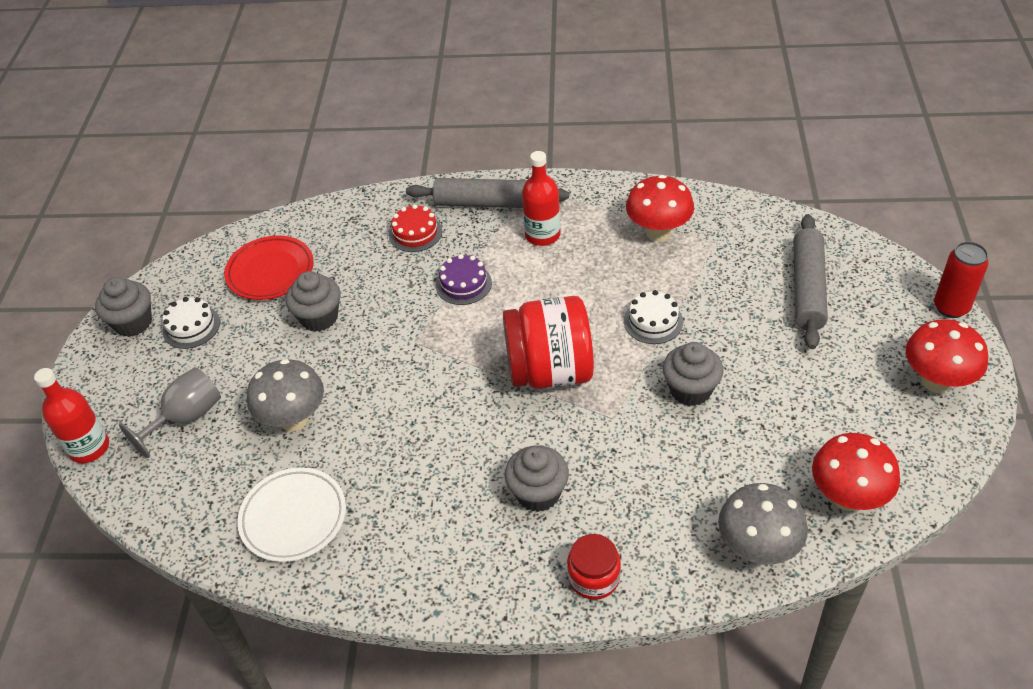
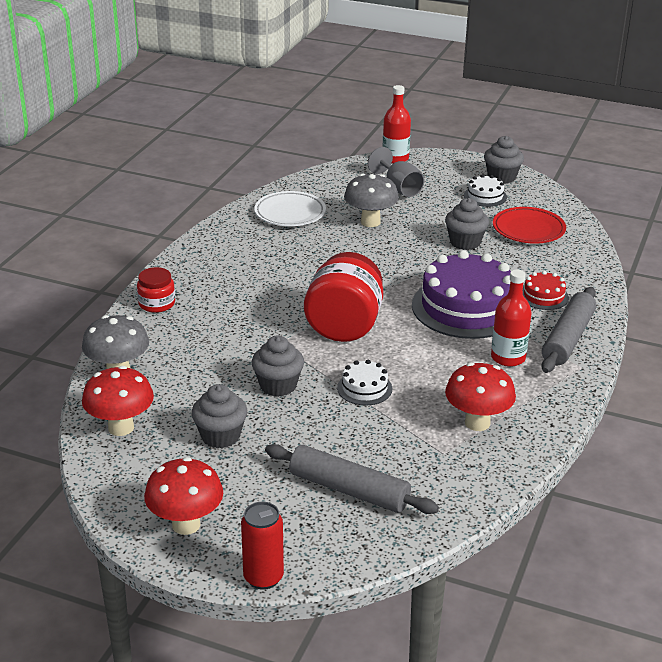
camera: 105 degrees right, 15 degrees down
(463, 284) = (466, 307): purple cake -> purple cake, size x2.19
(538, 493) = (237, 298): grey cupcake -> grey cupcake (220, 436)

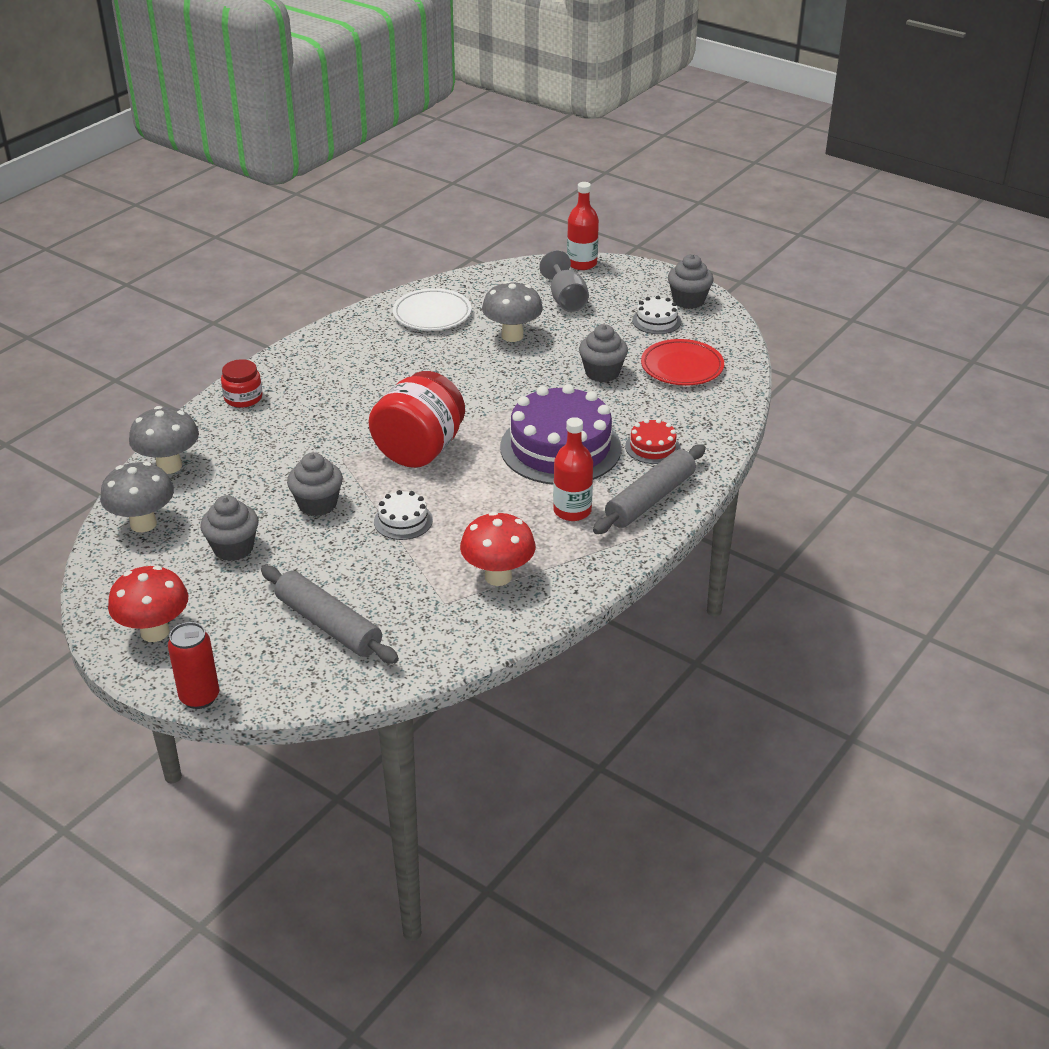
camera: 15 degrees right, 5 degrees up
(121, 427) = (143, 524): red mushroom -> grey mushroom

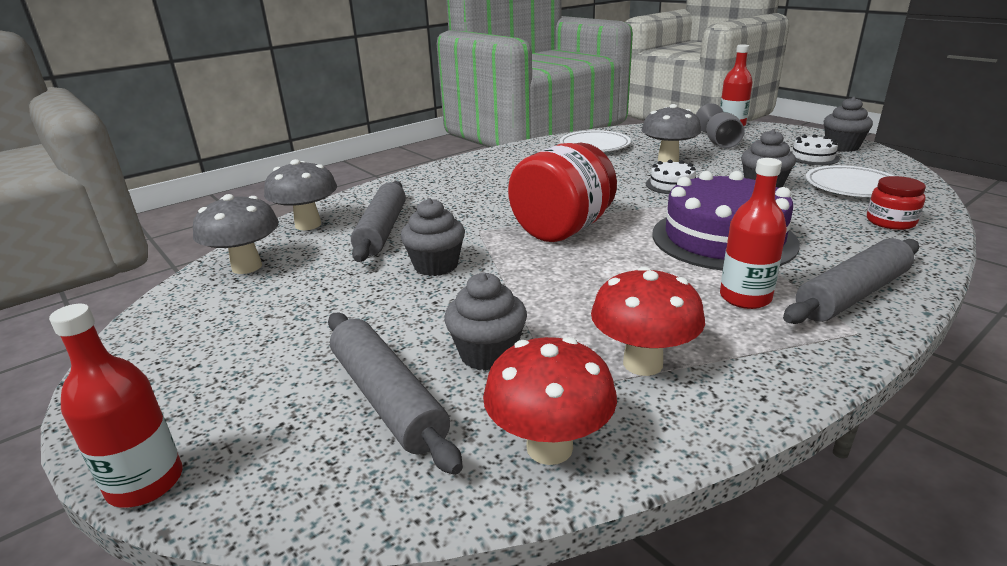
camera: 15 degrees right, 10 degrees down
(155, 632) = (165, 378): red mushroom -> red mushroom (549, 447)
(199, 697) = (145, 483): red can -> red bottle
(233, 548) = (322, 297): grey cupcake -> grey cupcake (488, 354)
(243, 398) = (406, 185): red jar -> red jar (890, 221)
(248, 467) = (382, 230): none -> grey rolling pin
(403, 521) = (527, 289): white cake -> white cake (672, 185)
(652, 447) = (838, 245): red cake -> none
(682, 367) = (852, 187): red plate -> white plate

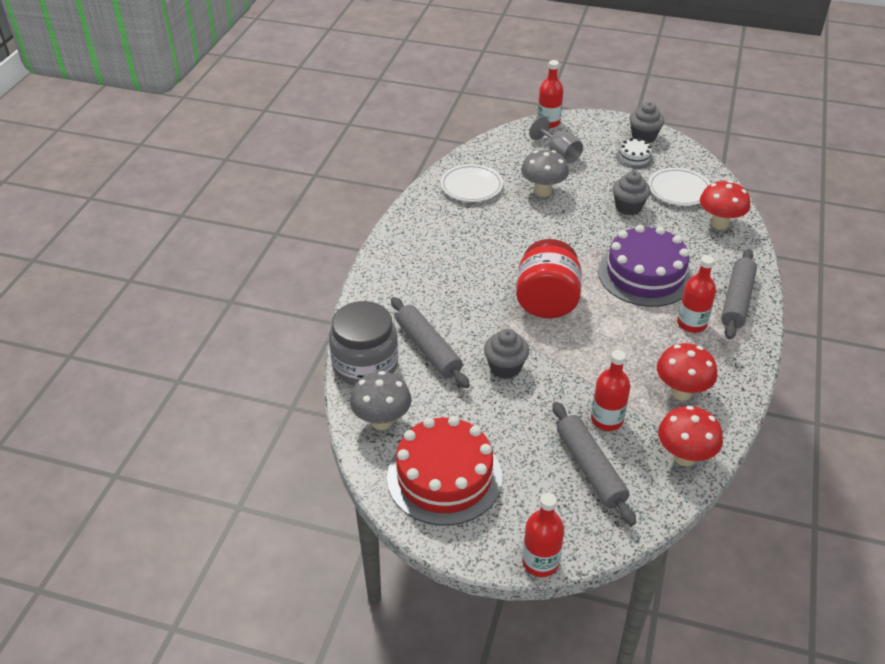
camera: 35 degrees left, 15 degrees up
(215, 333) = (444, 477): none -> red cake
(308, 225) = (365, 364): grey mushroom -> grey jar
(387, 398) = (590, 468): grey rolling pin -> grey rolling pin turned 45 degrees clockwise
(488, 354) = (607, 420): grey cupcake -> red bottle
(672, 185) = (571, 224): white cake -> none
(890, 221) = (719, 224): red jar -> red mushroom

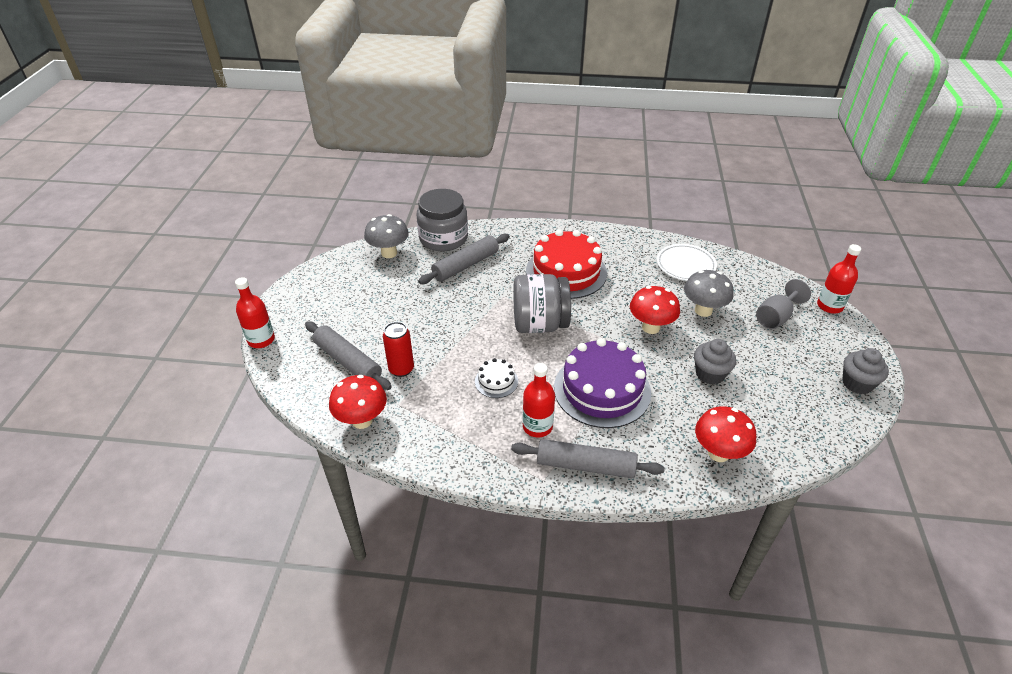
camera: 80 degrees right, 0 degrees up
(444, 477) = (339, 287): red cake -> red cake (566, 272)
(505, 367) = (453, 306): grey cupcake -> none
(546, 302) = (539, 324): red jar -> grey jar
(590, 468) = (348, 361): grey rolling pin -> grey rolling pin turned 75 degrees clockwise
(607, 420) = (401, 369): red bottle -> red can
(634, 157) = (808, 376): white cake -> white cake (496, 381)
(679, 190) = (765, 416): white plate -> none
(681, 392) = (441, 418): red mushroom -> red mushroom (650, 327)

